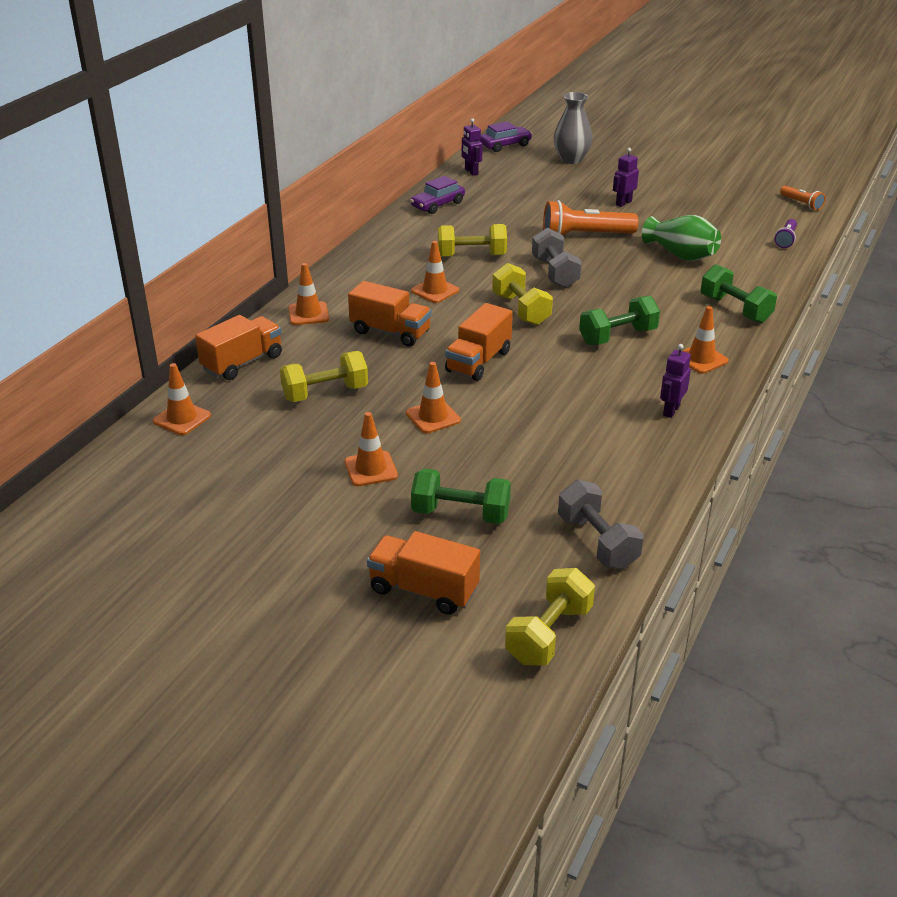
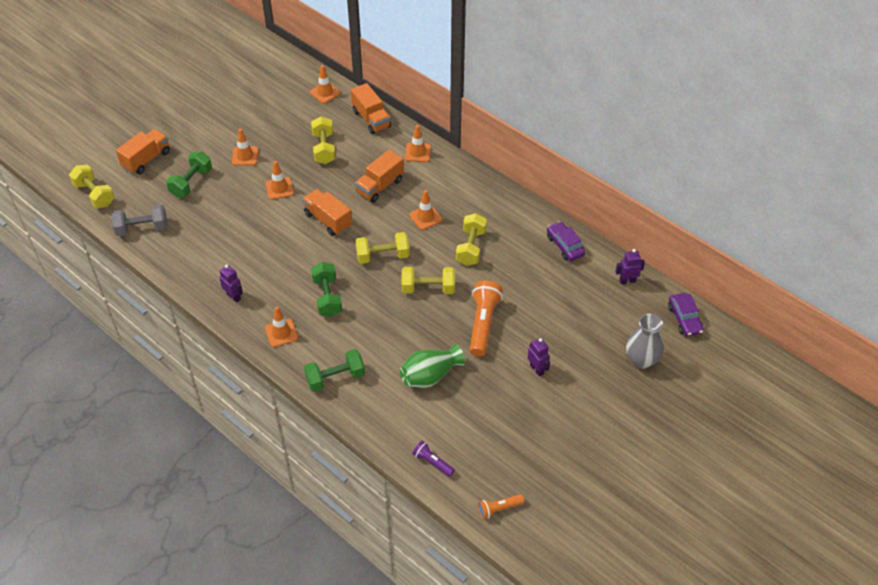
camera: 105 degrees right, 15 degrees up
(555, 273) = (428, 288): grey dumbbell -> yellow dumbbell

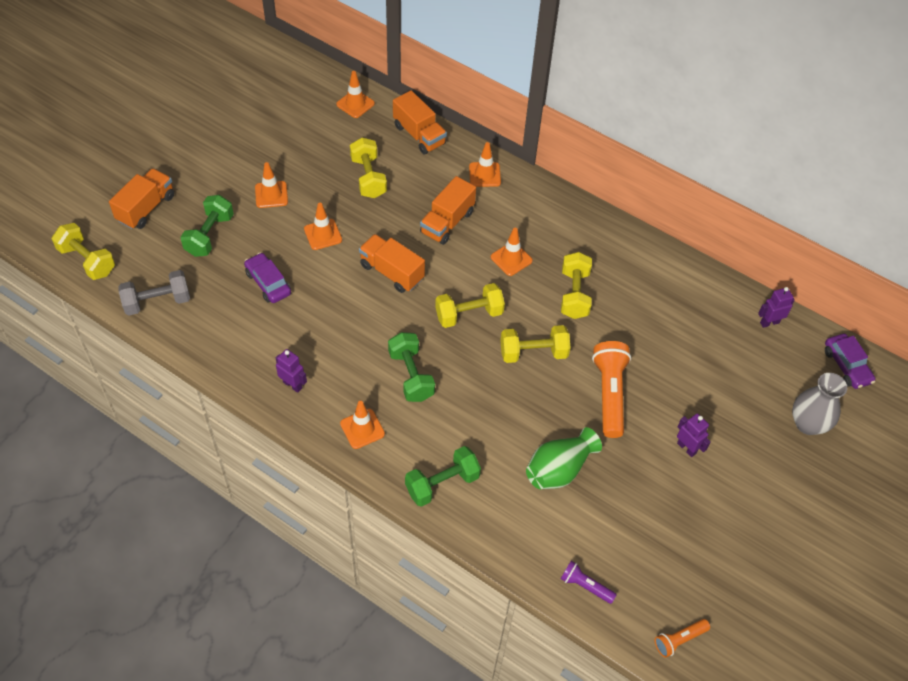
camera: 10 degrees left, 5 degrees up
(565, 246) = (686, 283): purple car -> purple car (268, 283)

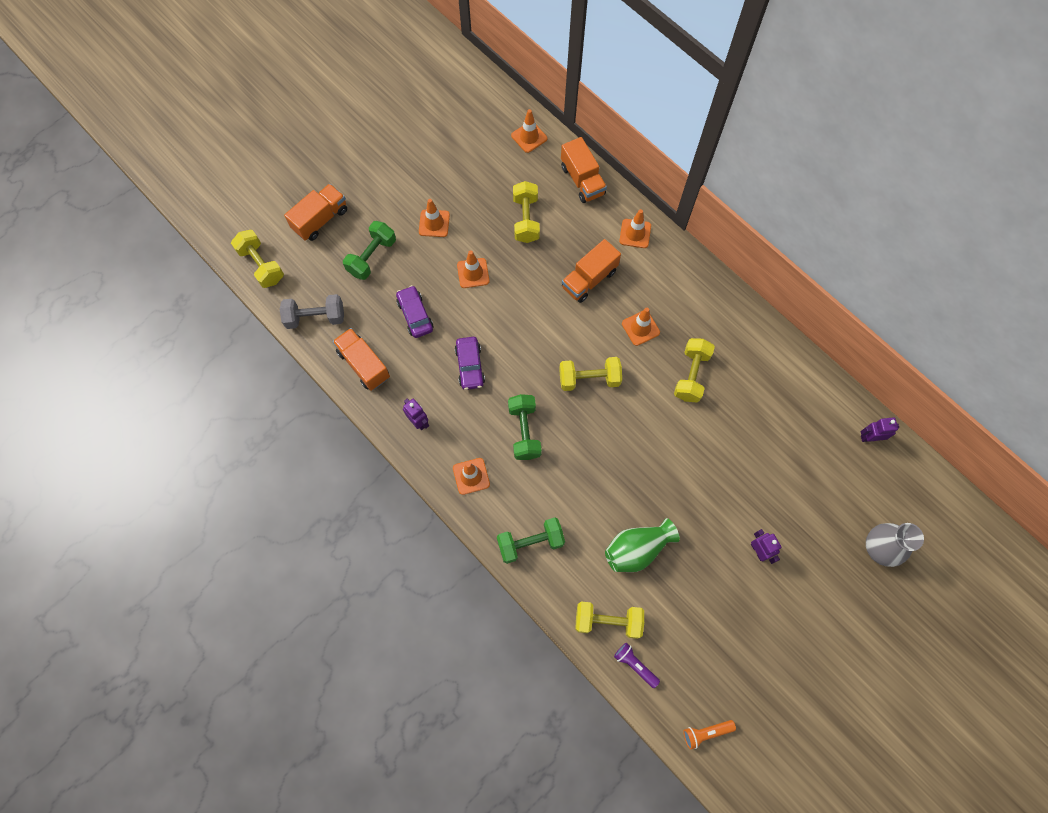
camera: 15 degrees right, 15 degrees up
(392, 272) = (528, 323): orange truck -> orange truck (364, 364)
(533, 353) = (639, 429): yellow dumbbell -> yellow dumbbell (608, 621)
(609, 394) = (700, 483): orange flashlight -> none
(846, 366) = (932, 496): purple car -> purple car (470, 366)

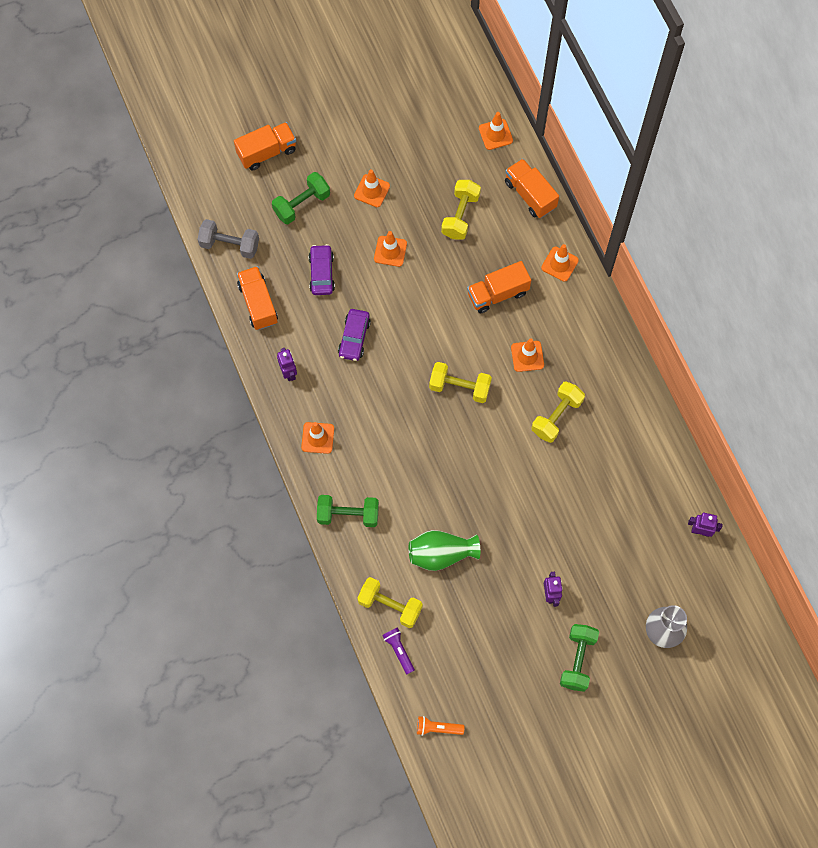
camera: 20 degrees right, 0 degrees up
(261, 265) = (197, 178): yellow dumbbell -> none
(524, 431) = (381, 414): green dumbbell -> green dumbbell (577, 660)
(582, 180) = (530, 195): orange truck -> orange truck turned 150 degrees clockwise

